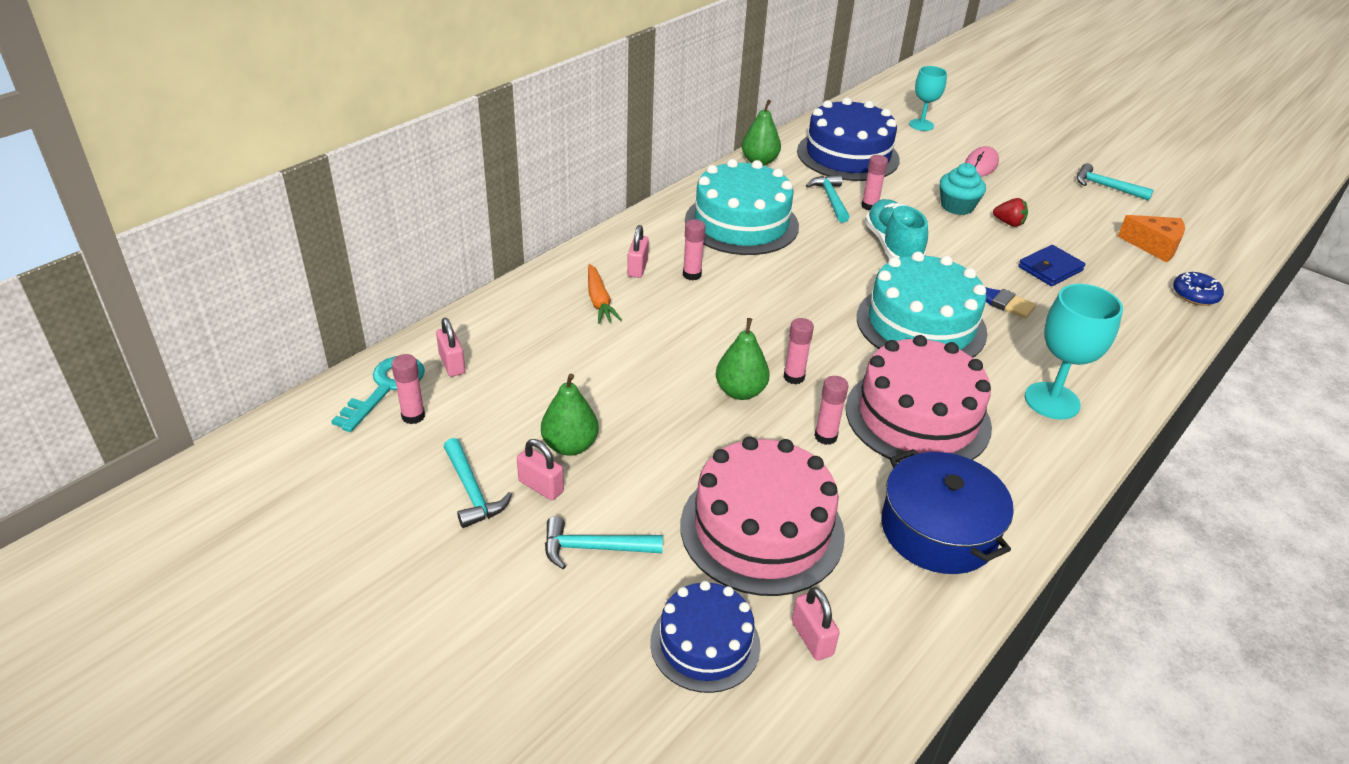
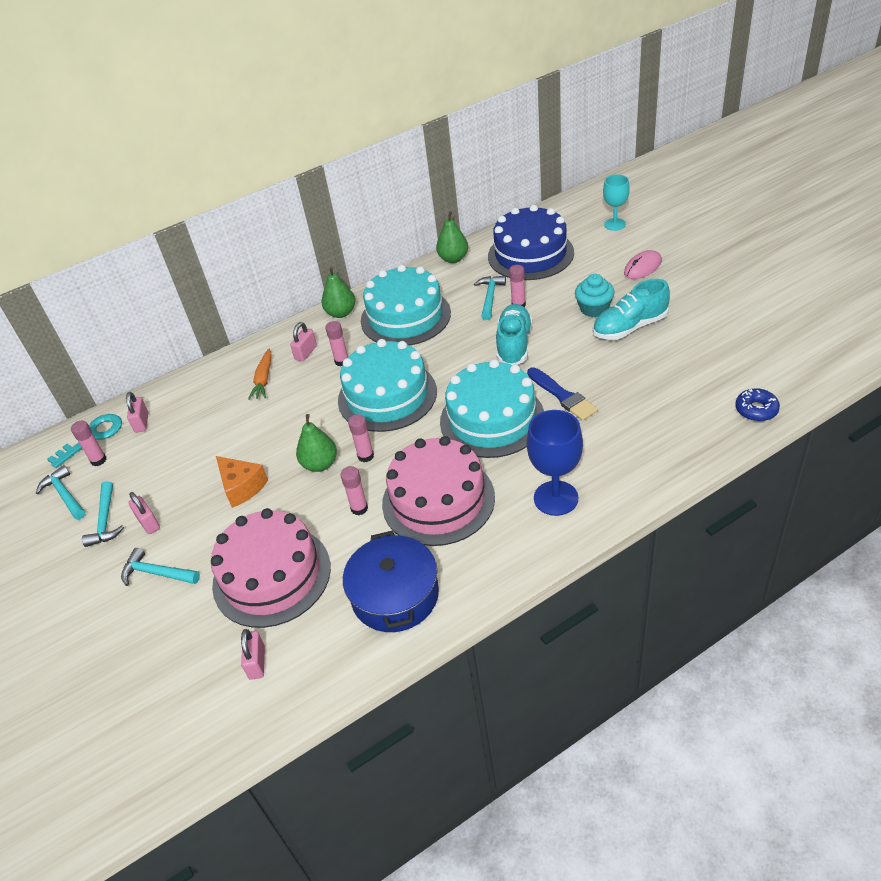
camera: 25 degrees right, 5 degrees up
(570, 446) = (182, 494): green pear -> green pear (341, 313)
(705, 644) = (187, 653): blue cake -> none
(776, 309) = (387, 396): none -> turquoise cake
(1009, 223) = (630, 327): red strawberry -> turquoise shoe
(1050, 269) = (637, 374): blue wallet -> none
(1052, 401) = (556, 498): turquoise goblet -> blue goblet
(1106, 187) = (747, 293): turquoise hammer -> turquoise hammer (64, 495)
(1154, 246) = (751, 358): orange cheese -> orange cheese (242, 487)

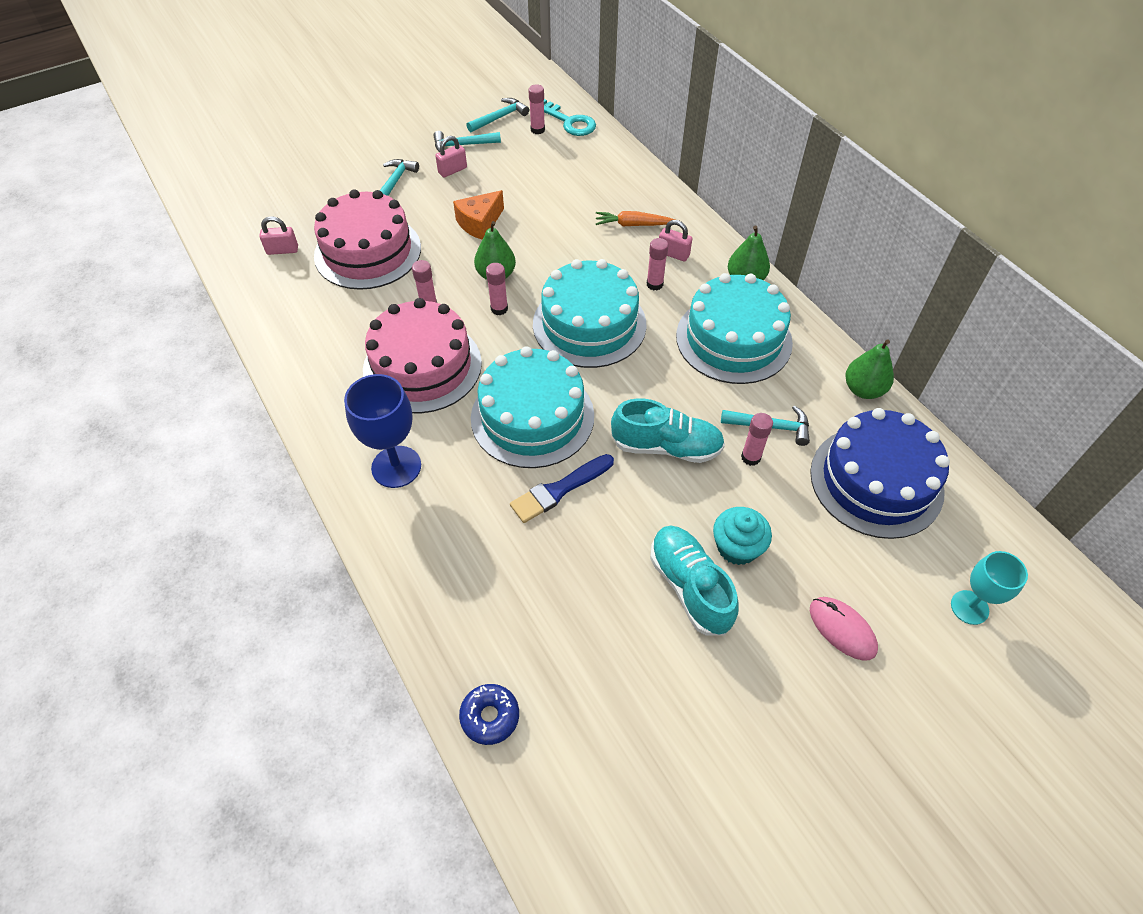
camera: 85 degrees right, 10 degrees up
(142, 422) = (582, 148): pink padlock -> none
(395, 595) = (317, 334): blue pot -> none

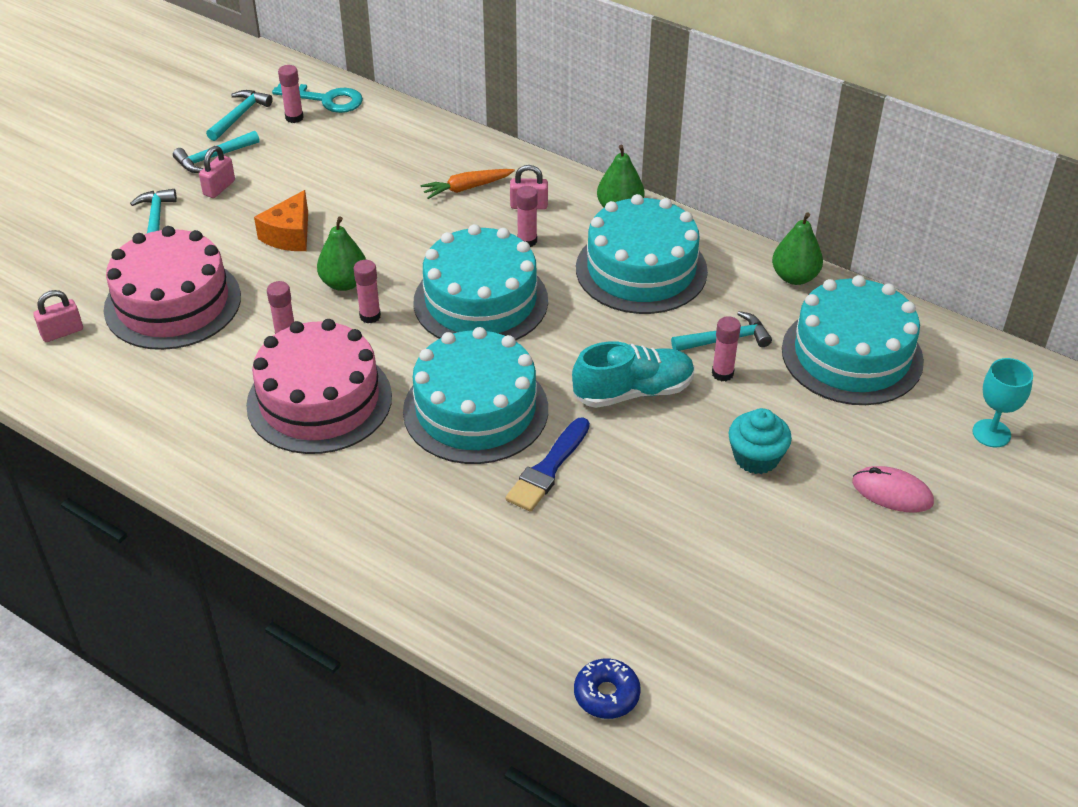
camera: 25 degrees left, 10 degrees down
(396, 467) = (356, 508): blue goblet -> none
(690, 586) = (732, 508): turquoise shoe -> none
(876, 481) = (852, 355): blue cake -> turquoise cake

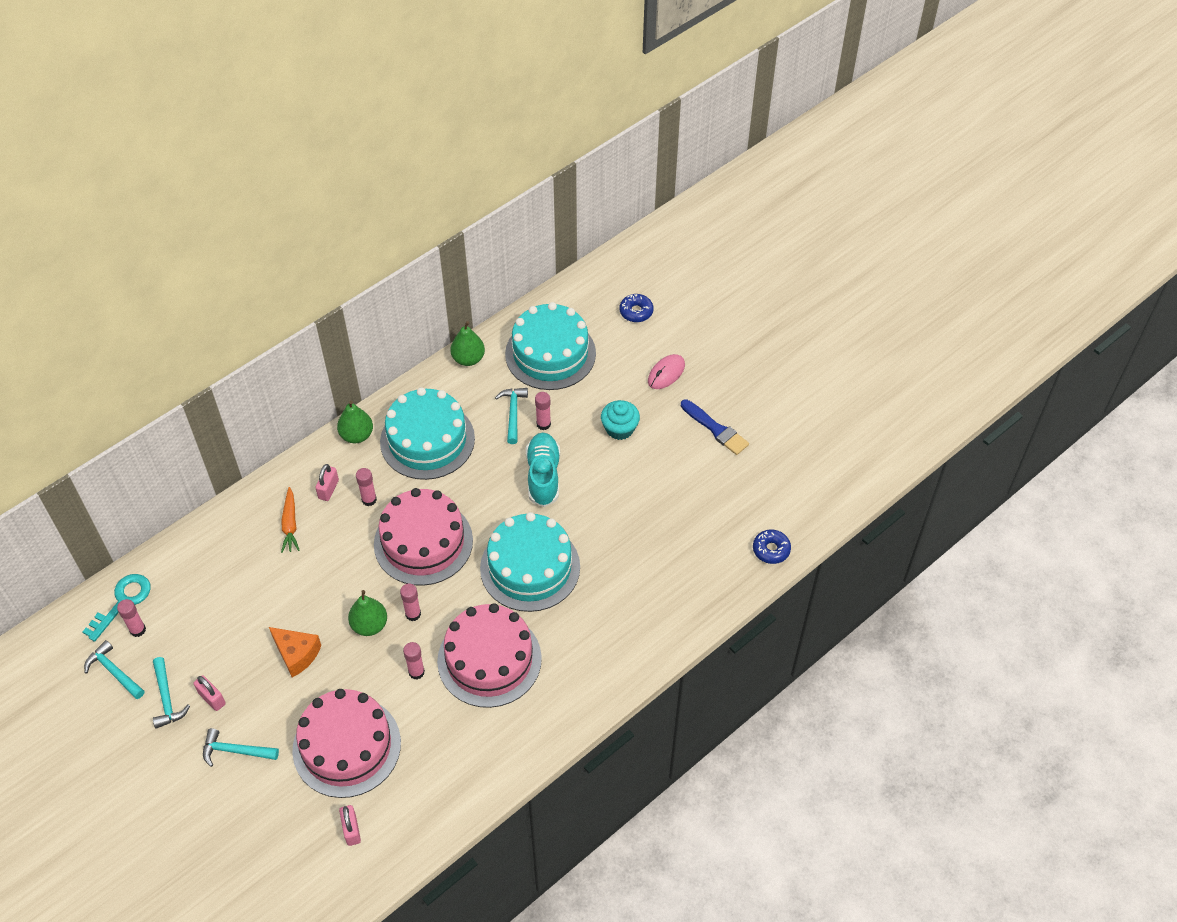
camera: 75 degrees left, 10 degrees up
(480, 301) = (423, 542): turquoise cake -> pink cake
(548, 469) = (595, 538): blue brush -> blue brush (716, 429)
(991, 433) = (636, 311): turquoise goblet -> blue donut

